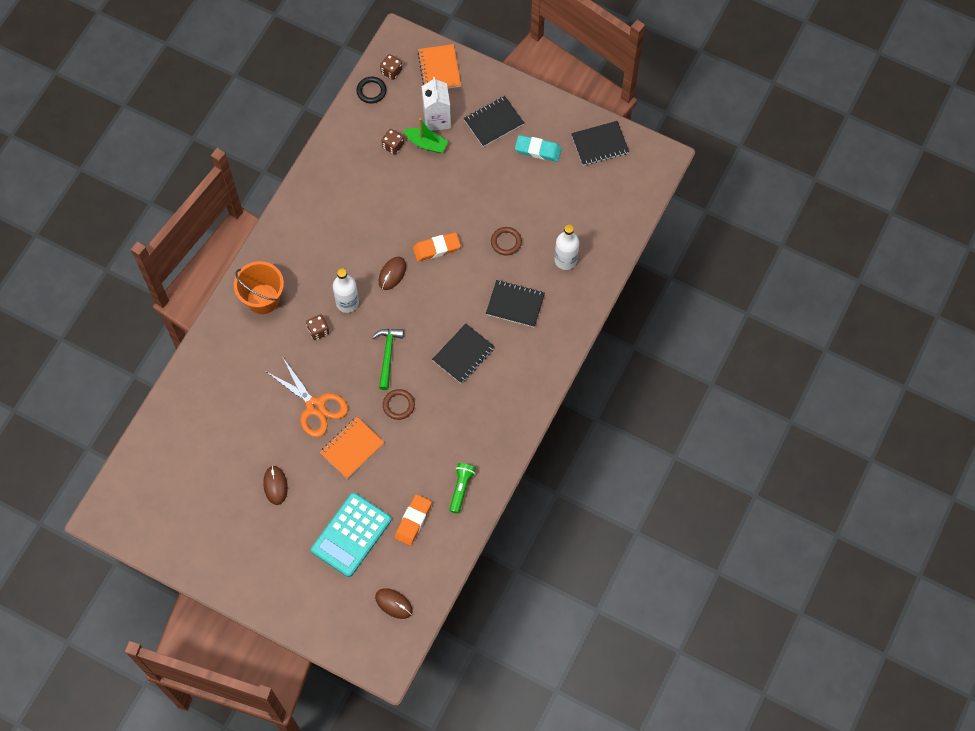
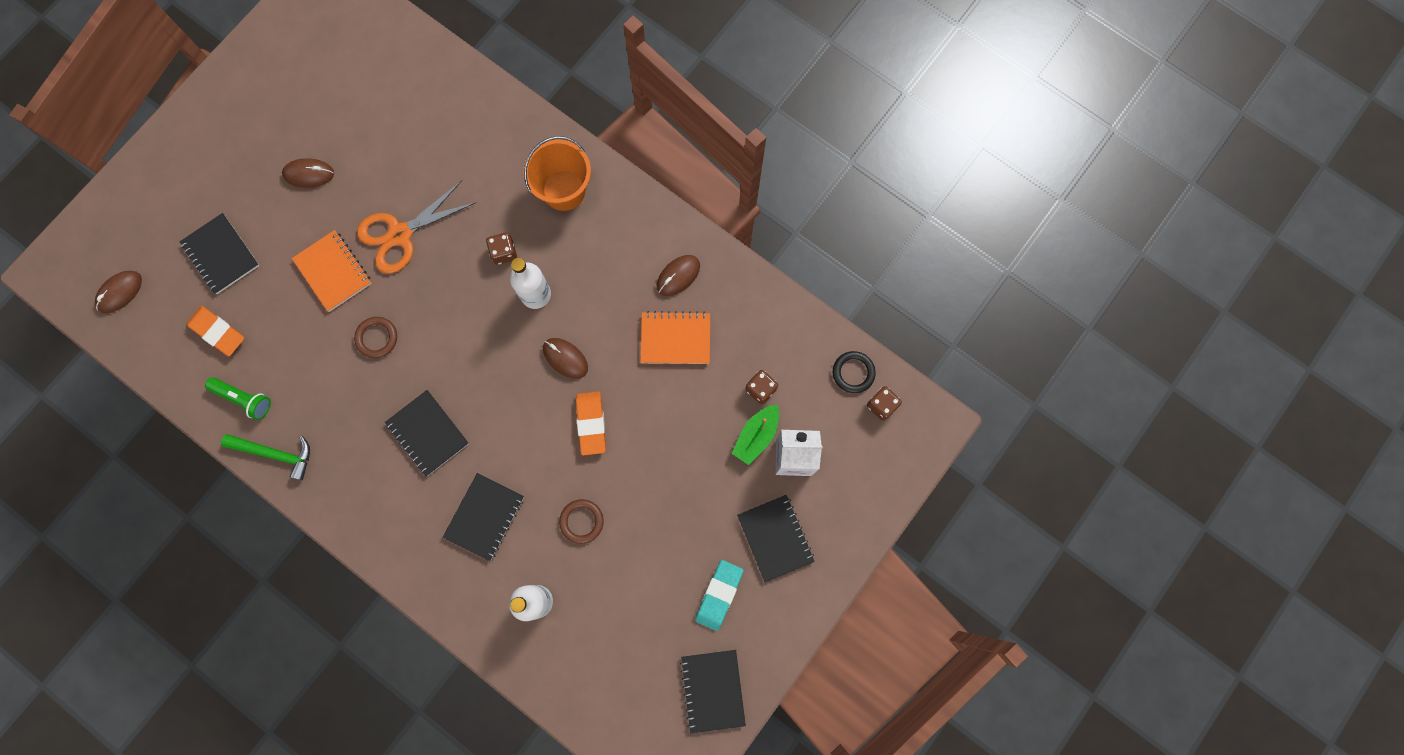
camera: 100 degrees right, 10 degrees up
(318, 211) = (678, 276): none -> brown mouse
(351, 535) = (221, 255): turquoise calculator -> black notebook
(387, 355) = (449, 334): green hammer -> green hammer (275, 453)
(439, 69) = (876, 474): orange notebook -> orange notebook (675, 338)

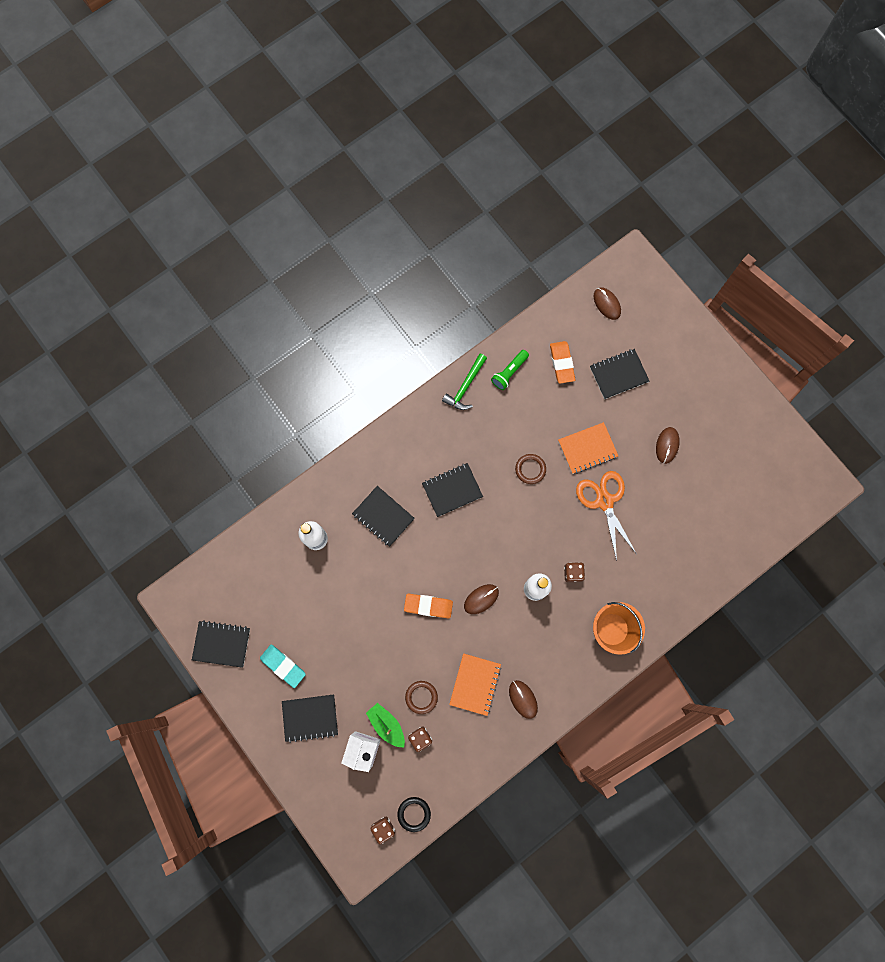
camera: 105 degrees right, 0 degrees up
(218, 332) = (562, 363): orange eraser -> orange eraser turned 60 degrees counterclockwise
(581, 521) = (361, 582): brown ring -> brown ring (421, 697)

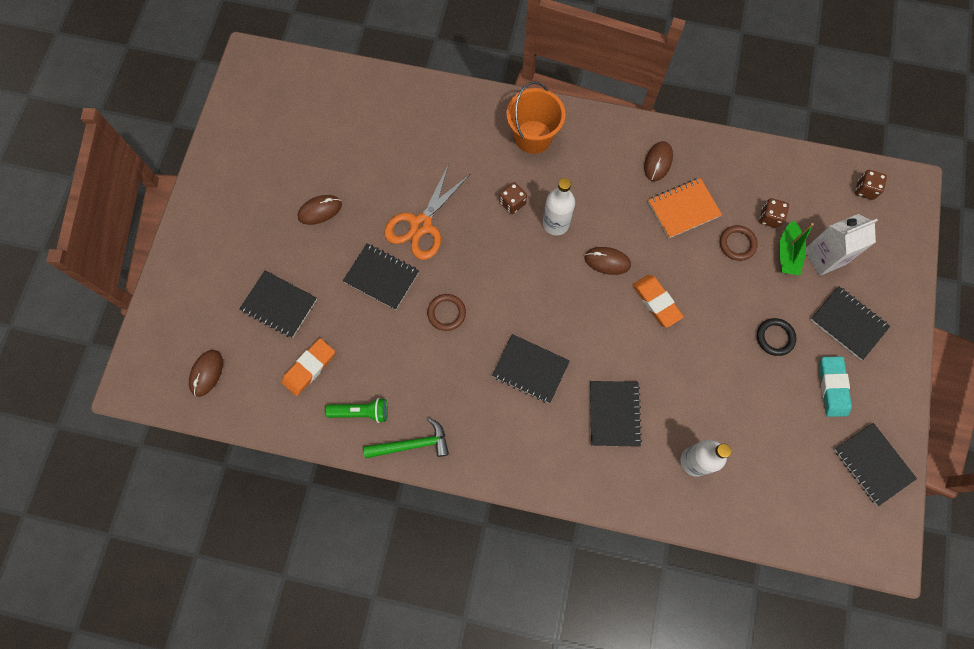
camera: 130 degrees left, 5 degrees down
(414, 814) = (830, 175): black ring -> black ring (775, 337)
(587, 449) = (381, 277): orange notebook -> black notebook

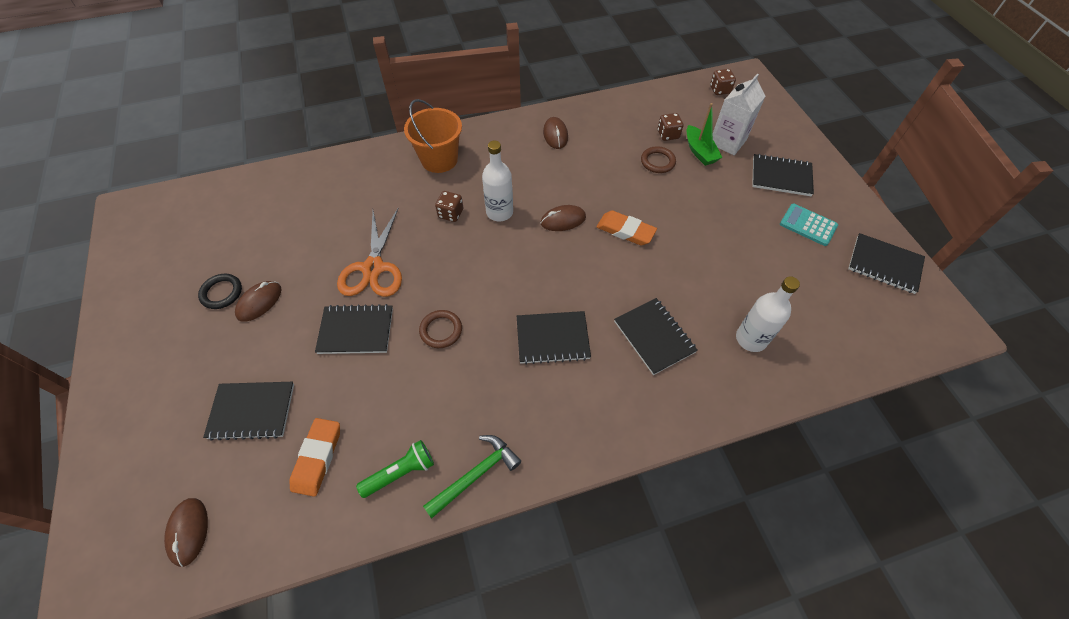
camera: 30 degrees left, 15 degrees down
(683, 209) = (598, 157): orange notebook -> none
(775, 337) = (737, 212): black ring -> black ring (222, 293)
(832, 387) = (808, 225): turquoise eraser -> turquoise calculator

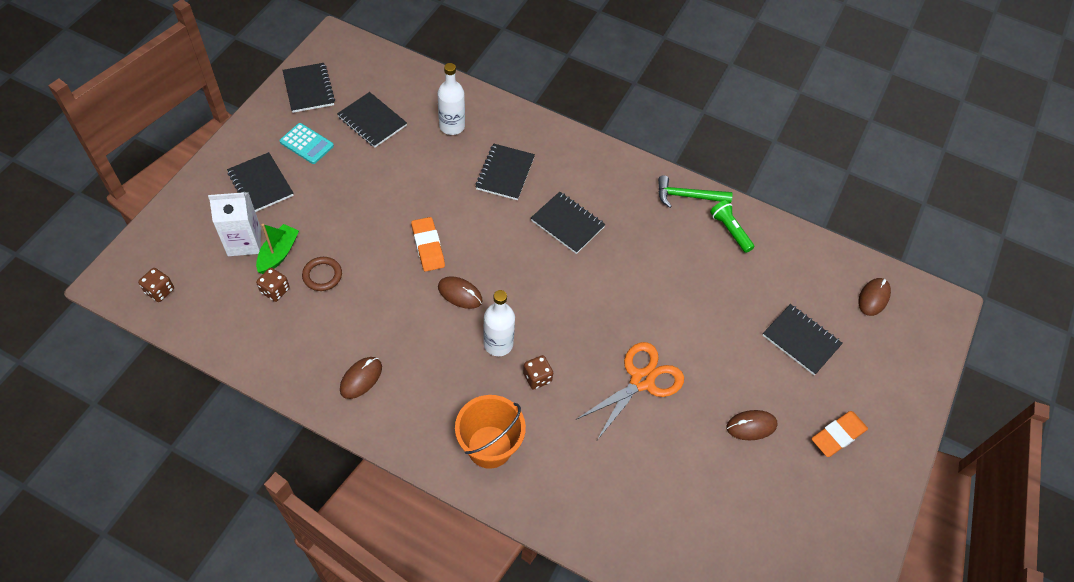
camera: 140 degrees left, 0 degrees up
(222, 293) = (777, 462): black ring -> none
(317, 458) = (774, 277): orange eraser -> orange eraser (838, 435)
(356, 330) = (693, 339): black notebook -> black notebook (372, 121)
(400, 472) = (730, 231): green flashlight -> green flashlight turned 45 degrees clockwise
(441, 330) = (634, 289): brown ring -> none
(808, 225) = (307, 144): turquoise calculator -> turquoise calculator turned 45 degrees counterclockwise

